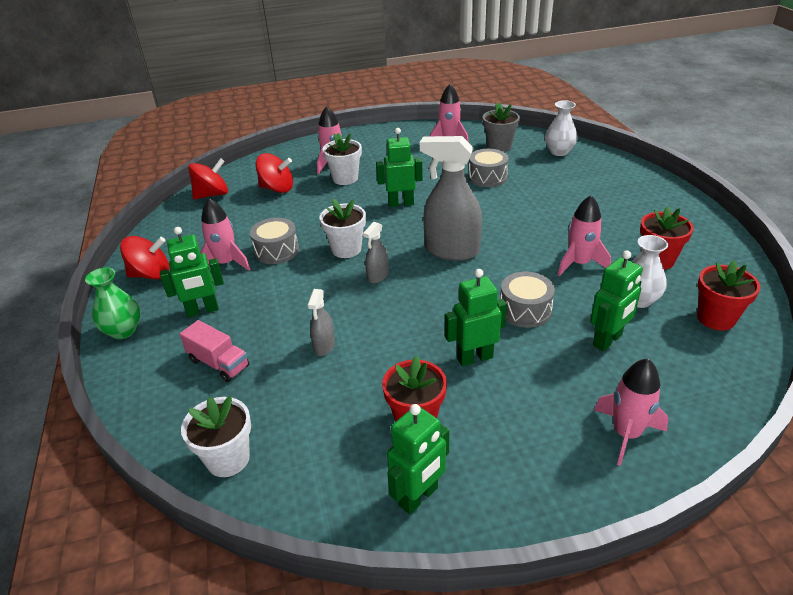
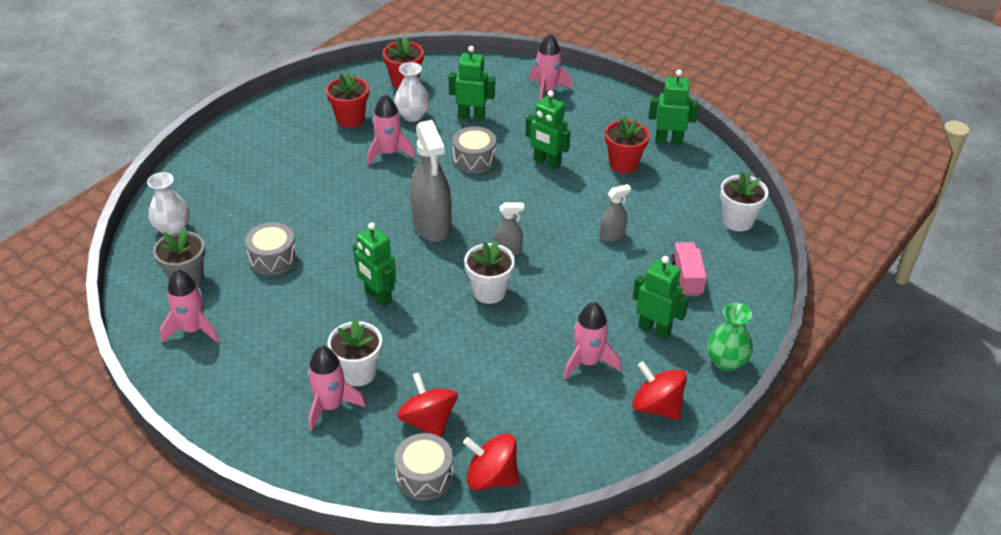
camera: 130 degrees left, 5 degrees up
(276, 251) = (536, 339): grey drum -> grey drum (425, 476)

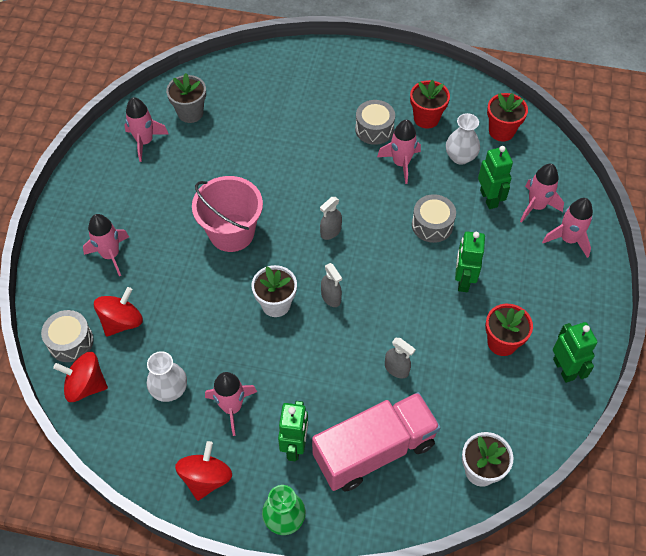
camera: 65 degrees right, 15 degrees up
(173, 229) = (235, 79): white vase -> white vase (169, 390)
(273, 258) = (237, 150): grey drum -> grey drum (374, 129)
(358, 372) = (149, 256): white flower pot -> none
(378, 297) = (231, 233): green robot -> pink bucket
(432, 225) = (330, 232): grey spray bottle -> grey spray bottle, size x0.49
(491, 477) = (86, 385): red spinning top -> red spinning top turned 75 degrees counterclockwise
(500, 94) = (536, 206): none -> pink rocket
(686, 278) = (374, 450): pink truck -> pink truck, size x2.02

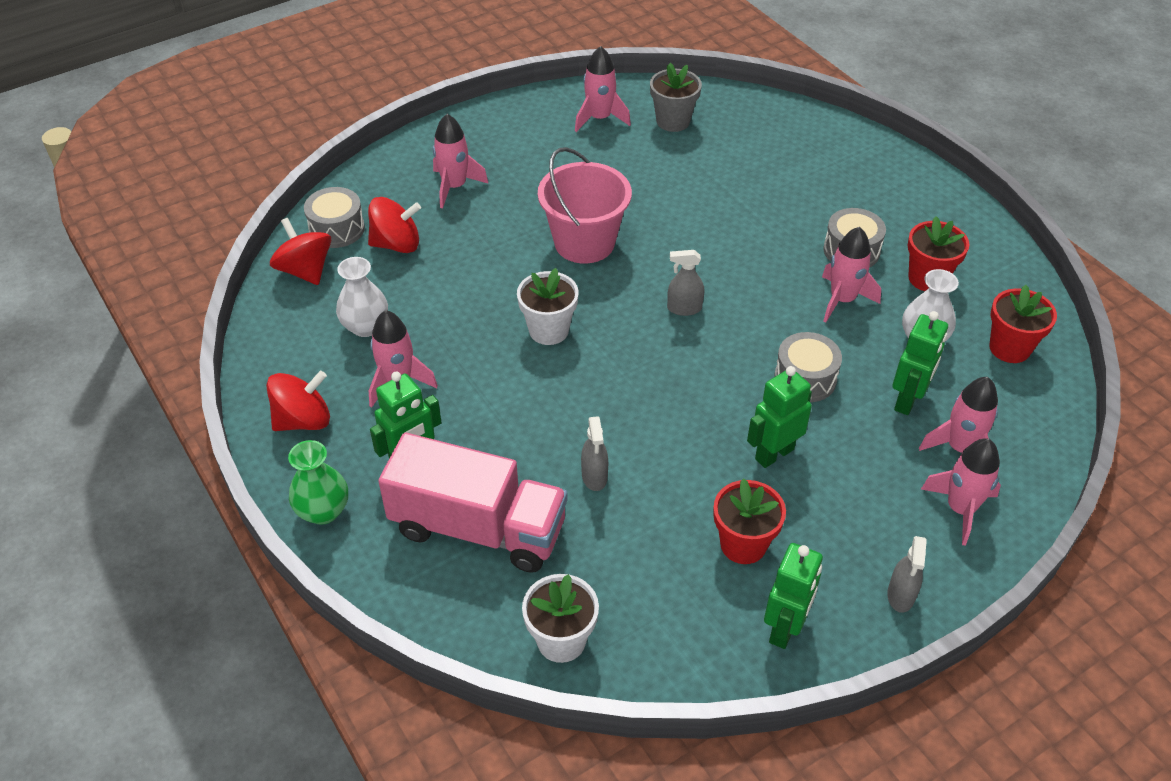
camera: 45 degrees right, 10 degrees down
(331, 297) = (610, 364): grey spray bottle -> grey spray bottle (900, 595)

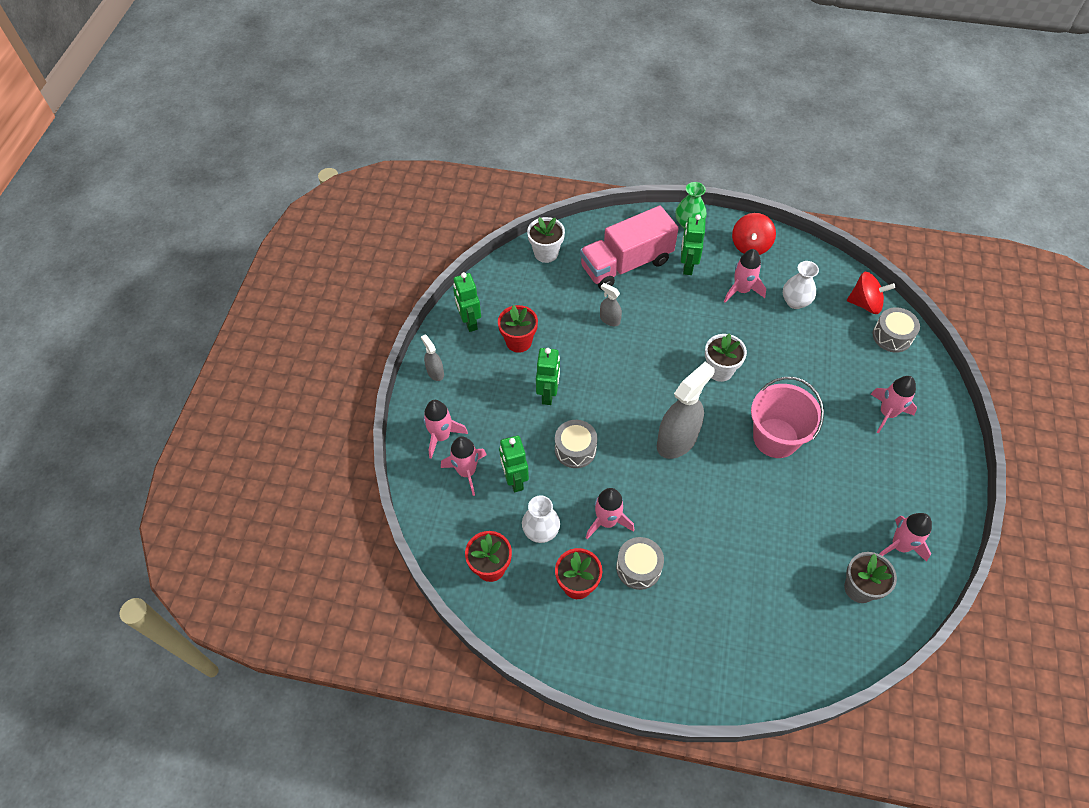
camera: 135 degrees right, 10 degrees up
(396, 244) = (854, 353): red spinning top -> none
(684, 308) = (677, 440): grey spray bottle -> grey spray bottle, size x2.06

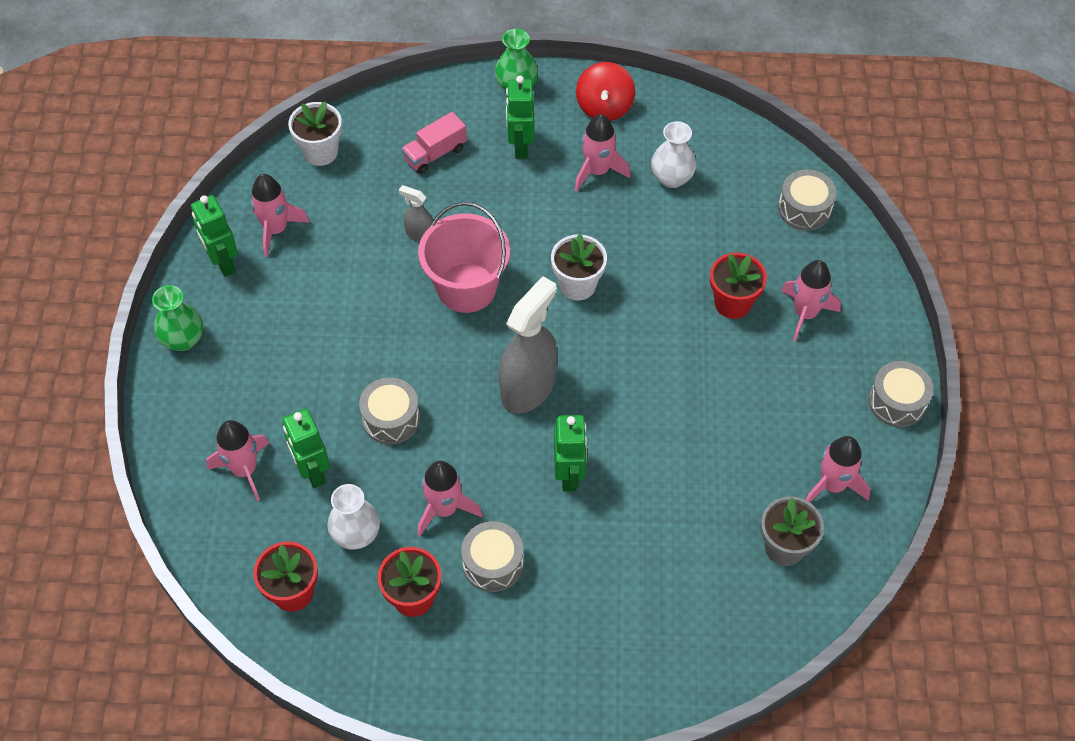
camera: 10 degrees left, 0 degrees up
(435, 372) = (183, 339): grey spray bottle -> green vase
(441, 436) = (203, 426): pink rocket -> pink rocket (276, 229)
(519, 341) = (296, 281): red flower pot -> red flower pot (732, 303)
(548, 394) = (346, 349): green robot -> green robot (569, 475)
(626, 264) = (435, 154): pink truck -> pink truck, size x0.50
(775, 438) = (660, 366): pink bucket -> pink bucket (466, 288)
(865, 303) = (765, 169): red spinning top -> none
(953, 489) = (897, 402): none -> grey drum

